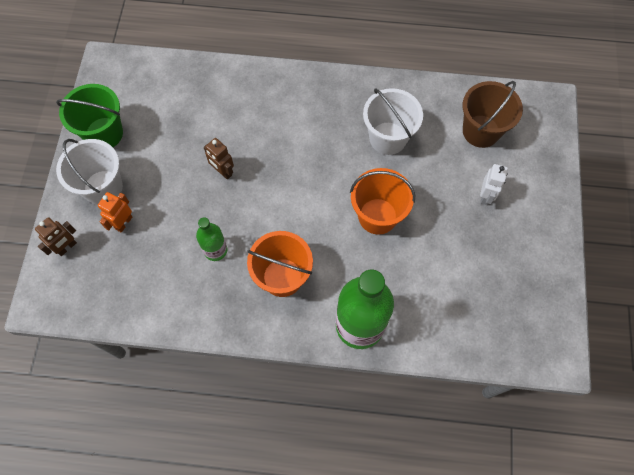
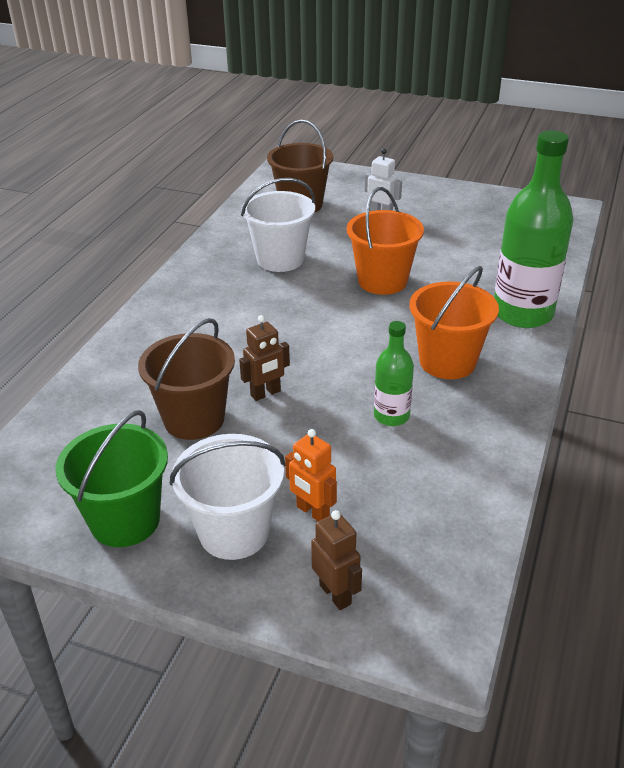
camera: 75 degrees left, 30 degrees down
(190, 139) = (194, 419): none -> brown bucket

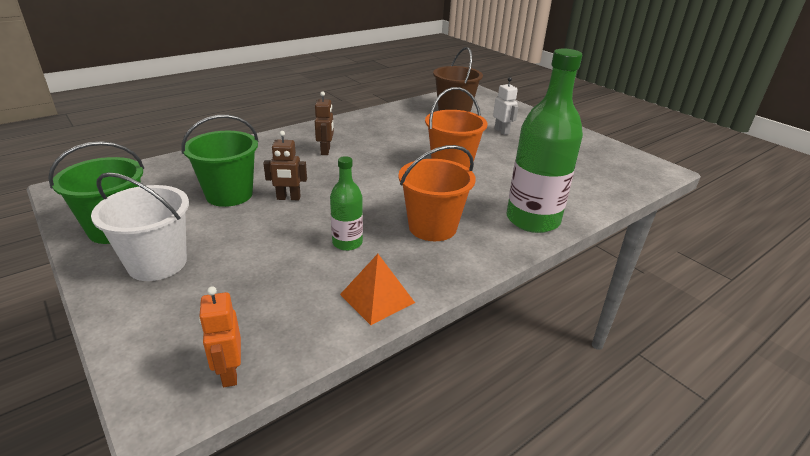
camera: 30 degrees right, 5 degrees down
(194, 419) = (229, 195): brown bucket -> green bucket
(280, 259) = (400, 134): white bucket -> none
(312, 512) = (216, 275): orange robot -> orange robot (229, 373)
(335, 594) = (155, 331): brown robot -> brown robot (325, 151)
(486, 457) = (377, 298): none -> orange pyramid

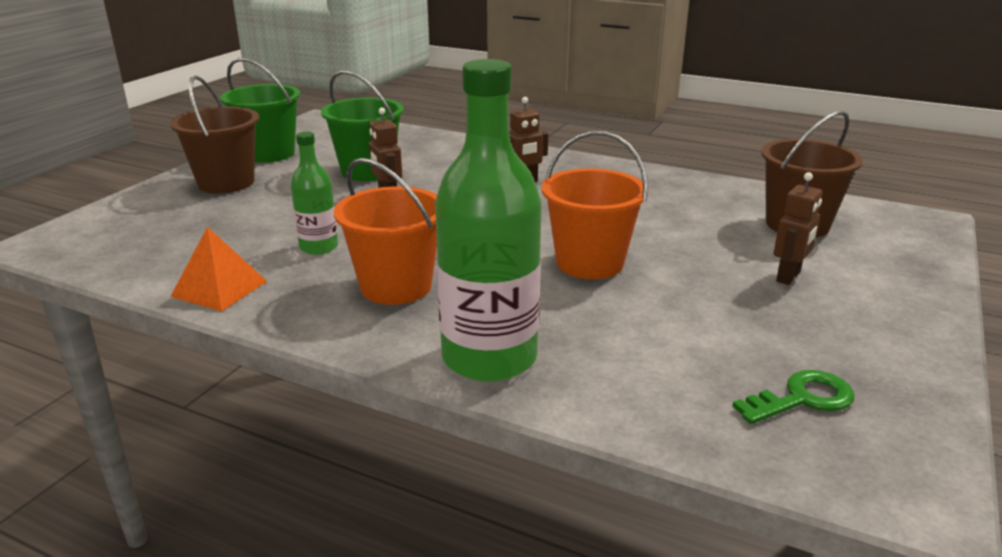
camera: 65 degrees right, 5 degrees down
(157, 263) = (226, 183): white bucket -> brown bucket
(229, 373) = (83, 254): orange robot -> none
(501, 131) = (788, 277): white robot -> brown robot
(598, 164) = (802, 398): none -> green key

